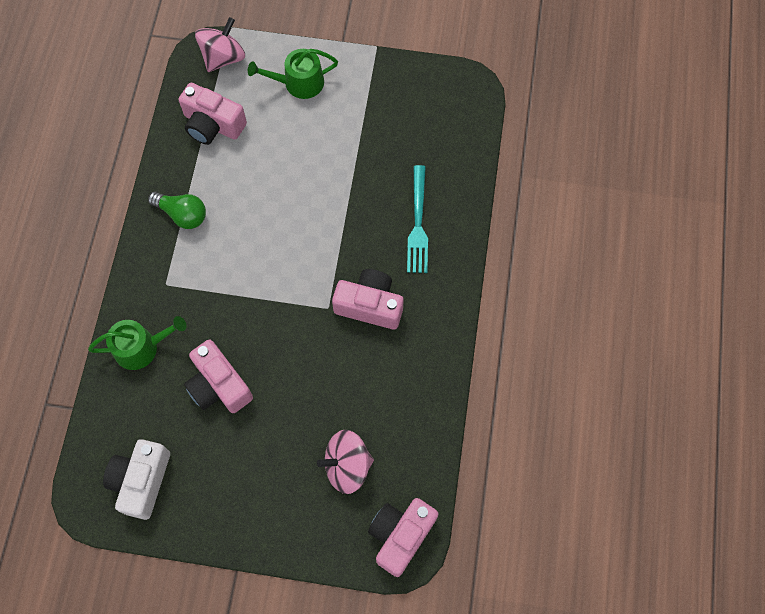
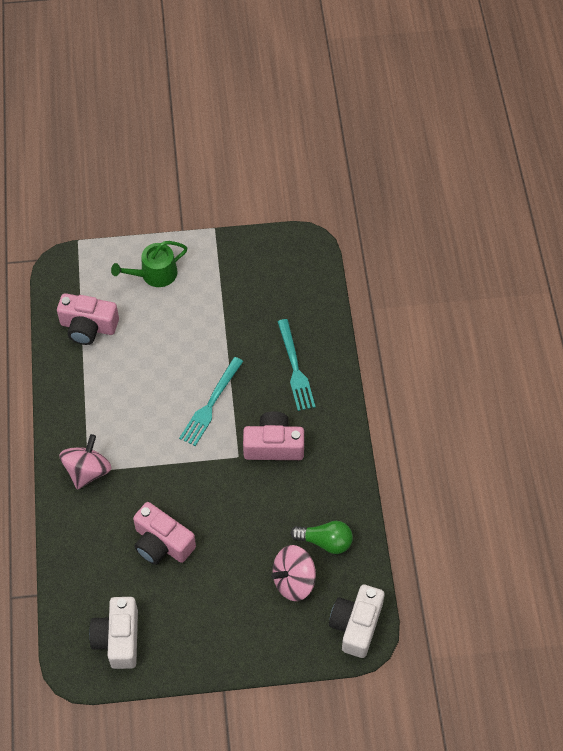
camera: 15 degrees left, 10 degrees down
(142, 347) = (83, 528): green watering can -> none
(182, 214) = (84, 409): green light bulb -> green light bulb (325, 541)
(223, 57) = (80, 267): pink spinning top -> pink spinning top (87, 471)
(316, 242) = (210, 404): none -> turquoise fork
(400, 535) = (356, 625): pink camera -> white camera

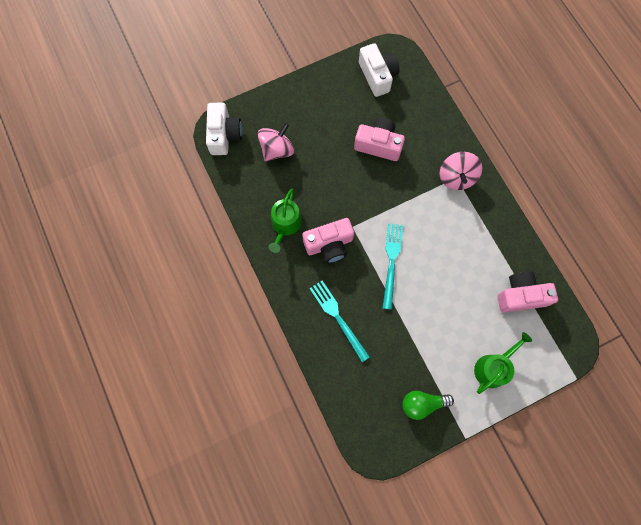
camera: 160 degrees right, 15 degrees up
(317, 484) = (285, 225): none -> green watering can
(325, 541) = (264, 184): green light bulb -> green light bulb (422, 403)

